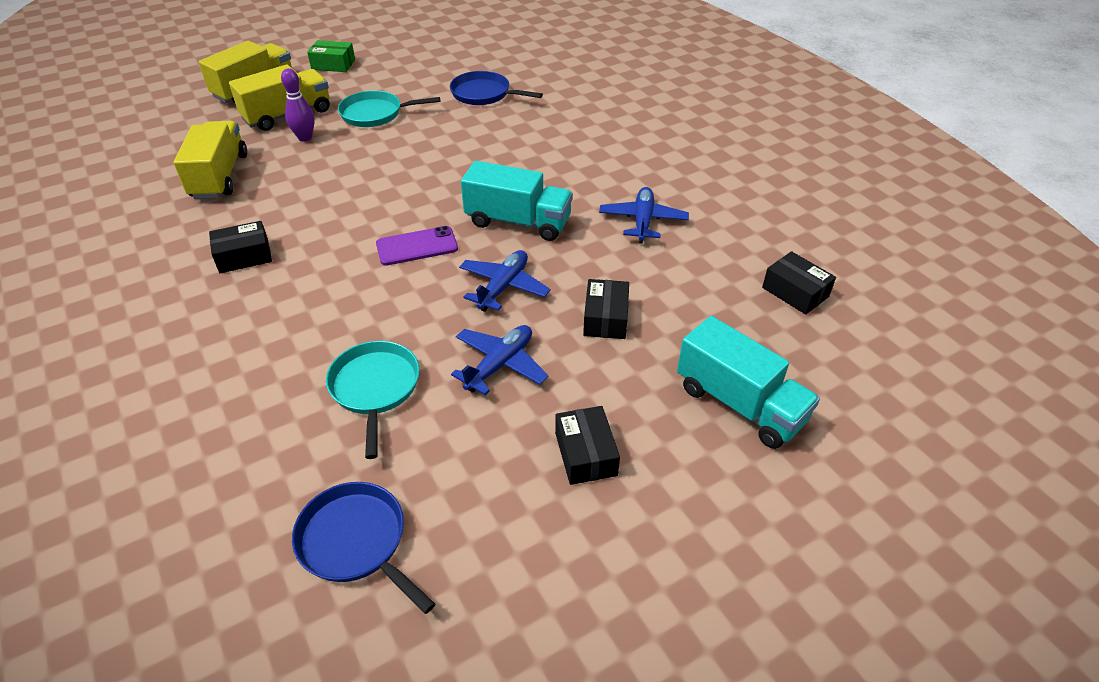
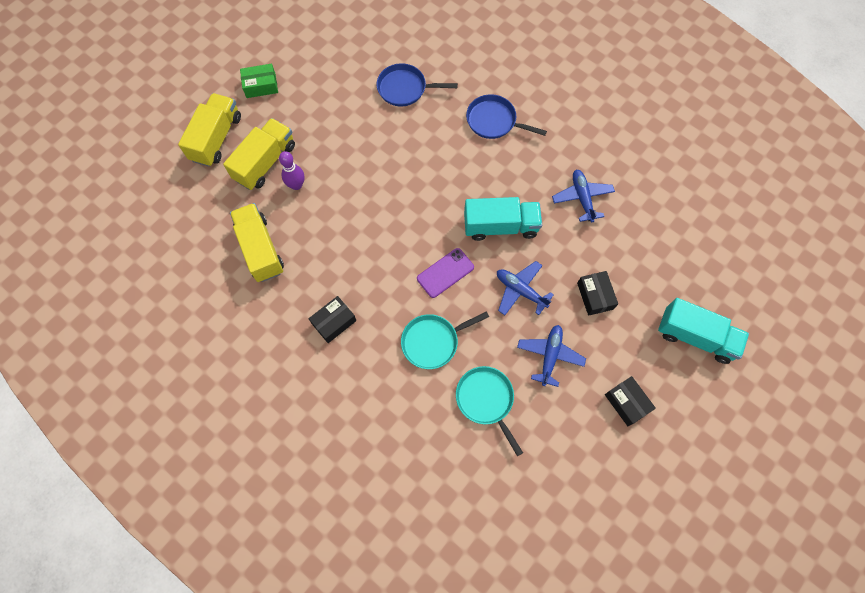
camera: 20 degrees left, 25 degrees up
(356, 542) = (535, 503): blue pan -> blue pan (494, 121)
(375, 114) = (333, 139): turquoise pan -> turquoise pan (433, 341)
(503, 287) = (520, 290): blue plane -> blue plane turned 60 degrees counterclockwise
(795, 292) = (698, 234): black box -> none

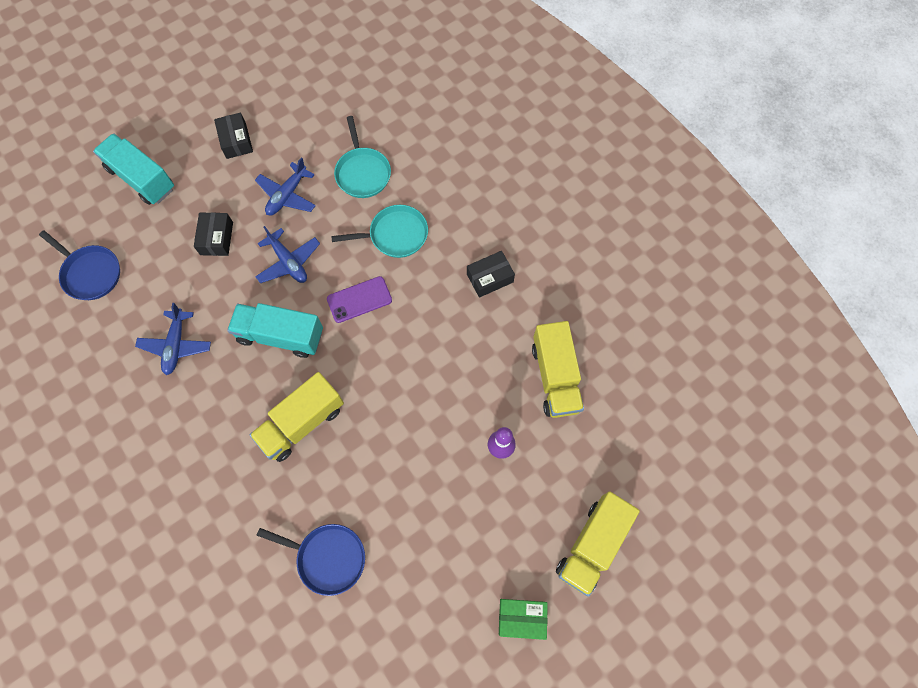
camera: 165 degrees left, 0 degrees up
(265, 162) = (533, 491): yellow truck -> yellow truck (302, 423)
(494, 121) = (232, 474): blue pan -> blue pan (90, 273)

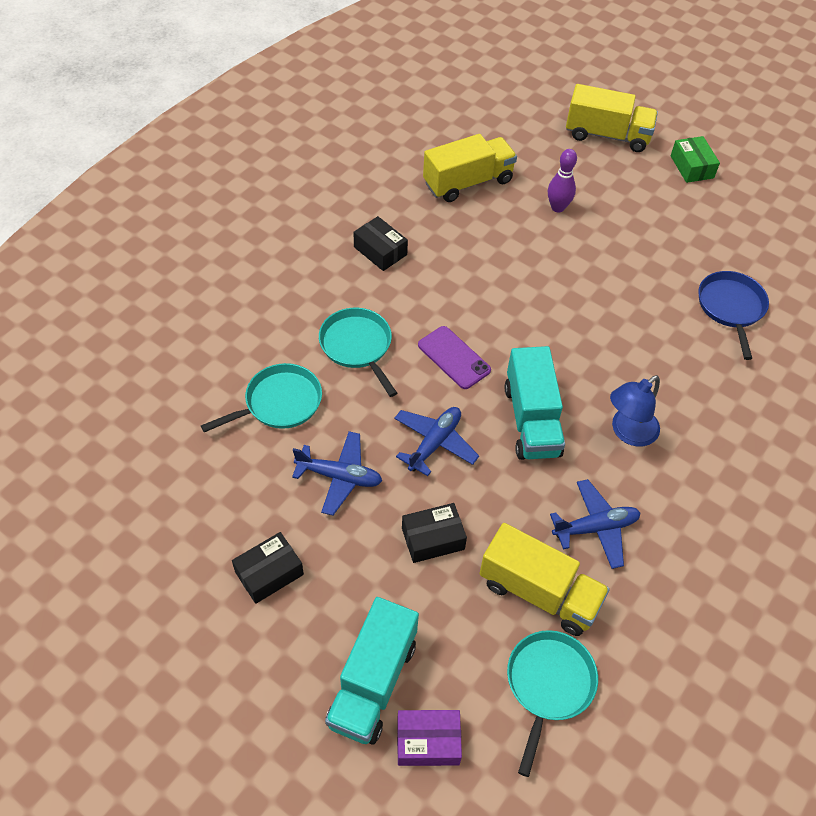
camera: 110 degrees left, 15 degrees down
(90, 273) = (548, 685): blue pan -> turquoise pan
(94, 197) = (428, 742): none -> purple box
(240, 403) = (628, 432): none -> blue lamp
(302, 423) = (618, 368): yellow truck -> yellow truck (539, 592)

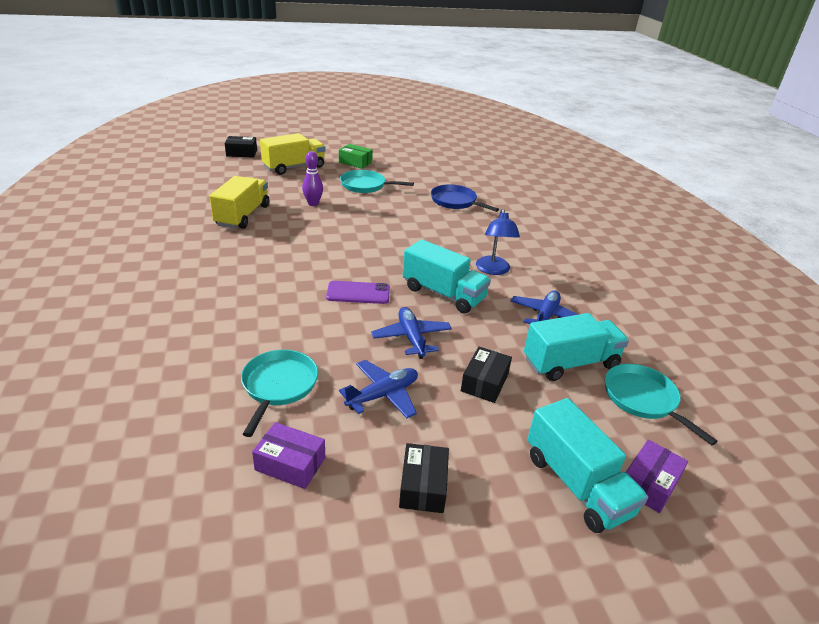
camera: 50 degrees left, 20 degrees down
(213, 474) = (290, 464): none -> purple box
(357, 346) = (289, 323): turquoise pan -> turquoise pan (365, 185)
(380, 251) = (232, 270): black box -> black box (241, 153)
(539, 592) = (570, 363): yellow truck -> turquoise truck

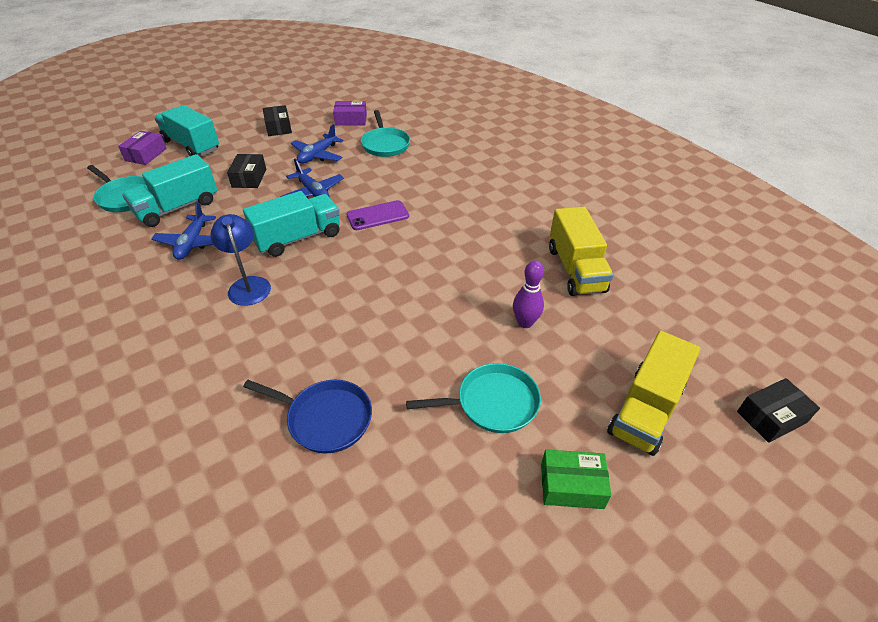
camera: 160 degrees right, 10 degrees up
(443, 294) = (298, 238): turquoise truck -> turquoise truck turned 135 degrees clockwise

